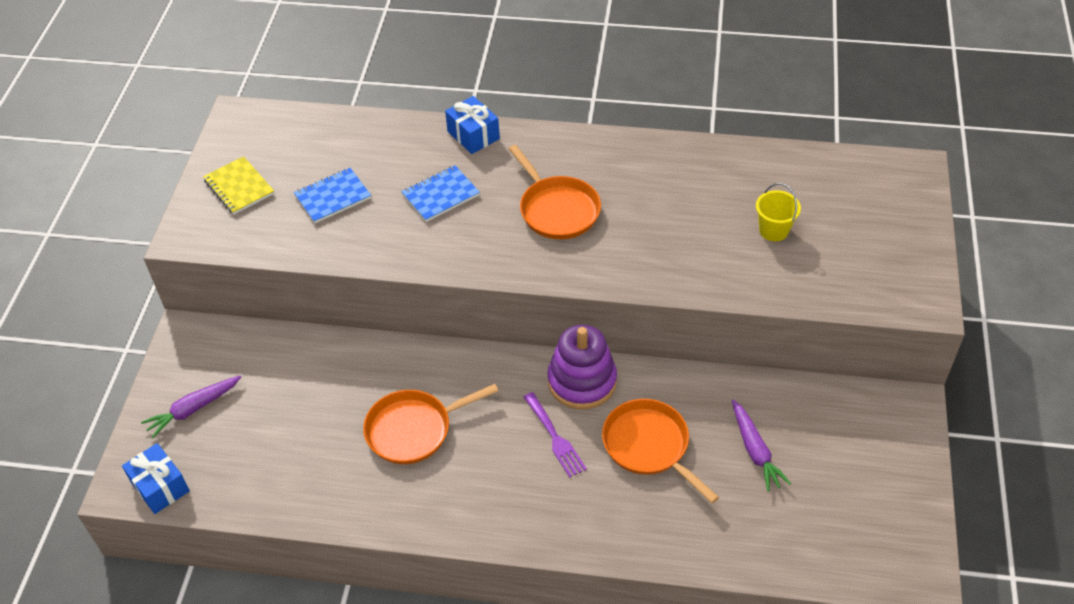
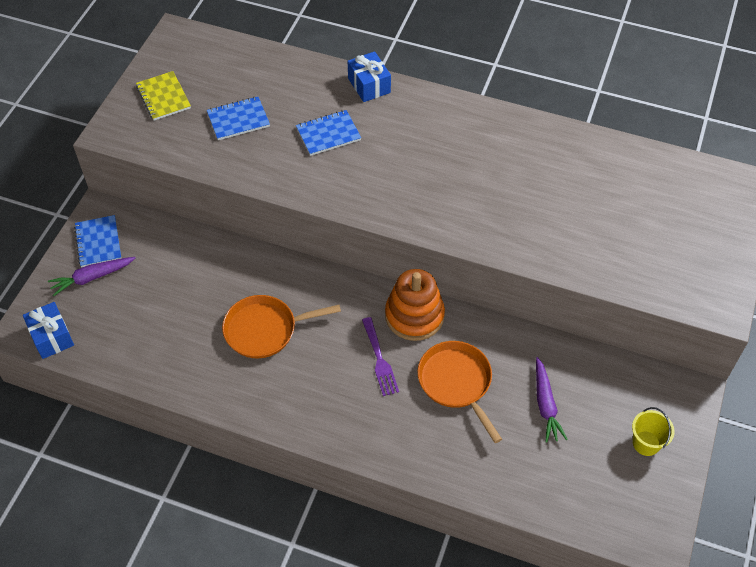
camera: 10 degrees right, 5 degrees up
(191, 368) = (98, 242): none -> blue notebook
(557, 209) = (423, 164): orange pan -> none
(582, 381) = (414, 316): purple stacking toy -> orange stacking toy
(773, 230) = (605, 217): yellow bucket -> yellow bucket (646, 443)

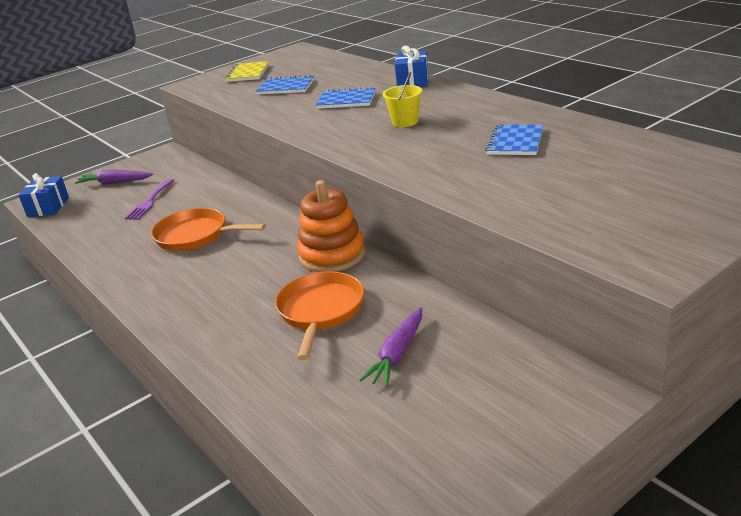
camera: 35 degrees right, 25 degrees down
(98, 242) = (143, 166): blue notebook -> blue notebook (515, 142)
(379, 359) = (266, 276): purple fork -> purple fork (150, 201)
(646, 443) = (491, 427): yellow bucket -> yellow bucket (405, 122)

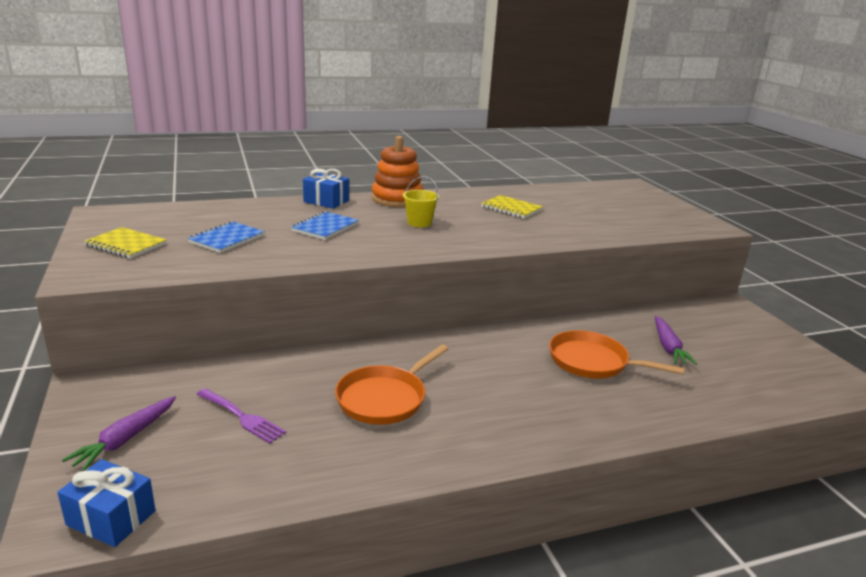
camera: 75 degrees left, 5 degrees down
(332, 255) = (503, 338): orange stacking toy -> orange stacking toy (397, 199)
(397, 354) = (668, 347): purple carrot -> purple carrot turned 45 degrees clockwise
(515, 142) = (511, 208): blue notebook -> yellow notebook

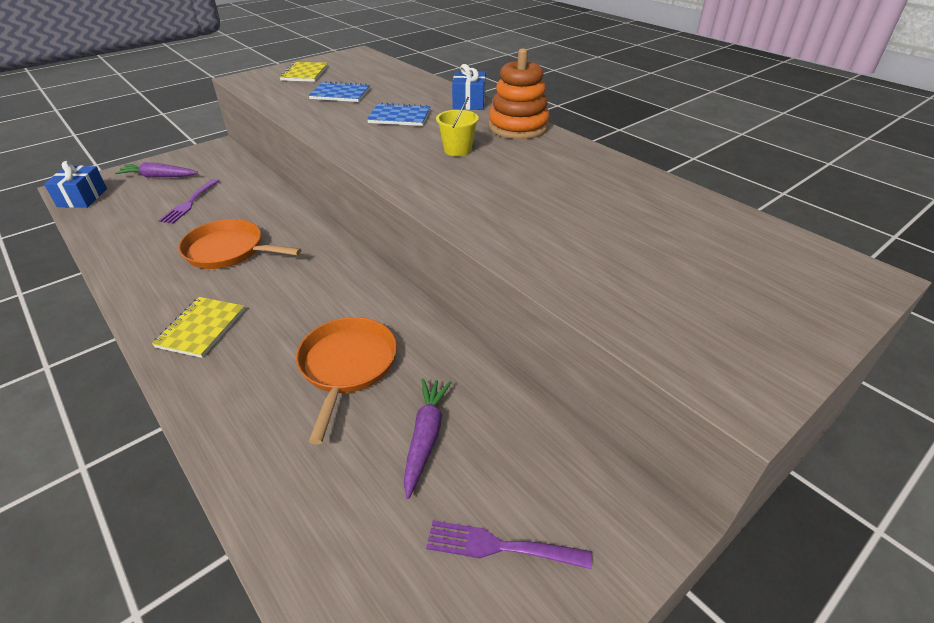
camera: 70 degrees right, 15 degrees up
(511, 208) = (572, 189): yellow notebook -> yellow notebook (201, 328)
(668, 347) = (426, 437): purple carrot -> purple carrot turned 120 degrees clockwise
(747, 343) = (500, 546): none -> purple fork

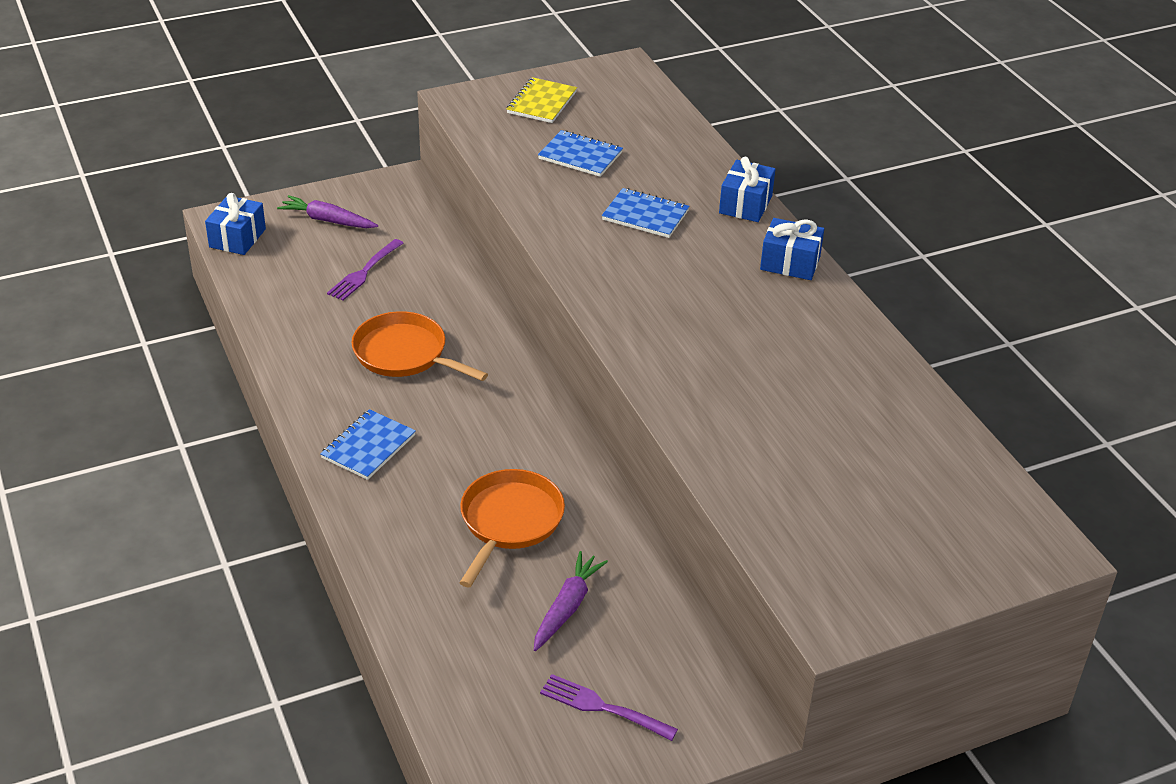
camera: 15 degrees right, 0 degrees up
(201, 328) = (368, 446): yellow notebook -> blue notebook
(457, 150) = (697, 288): yellow bucket -> none
(518, 127) = (790, 263): orange stacking toy -> blue gift

